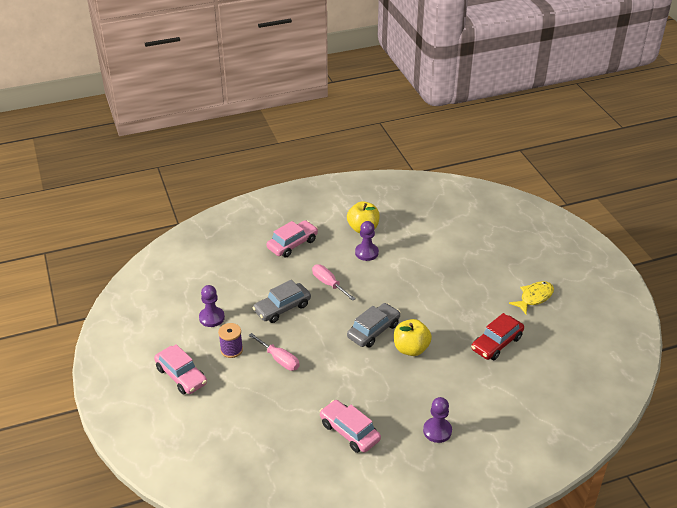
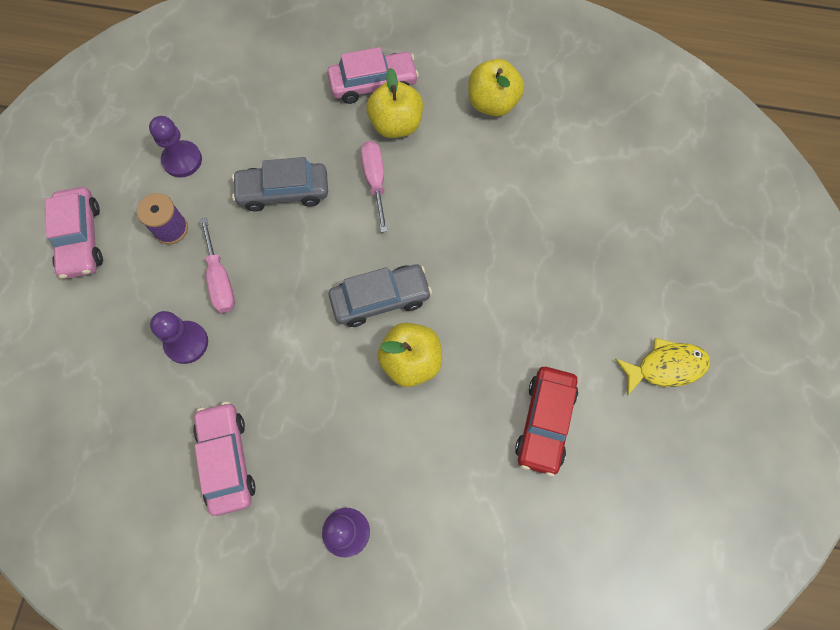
camera: 30 degrees right, 30 degrees up
(319, 256) = (396, 124): none -> yellow apple
(366, 253) = (467, 151): purple pawn -> purple pawn (186, 343)
(496, 343) = (544, 422): red car -> red car turned 60 degrees counterclockwise

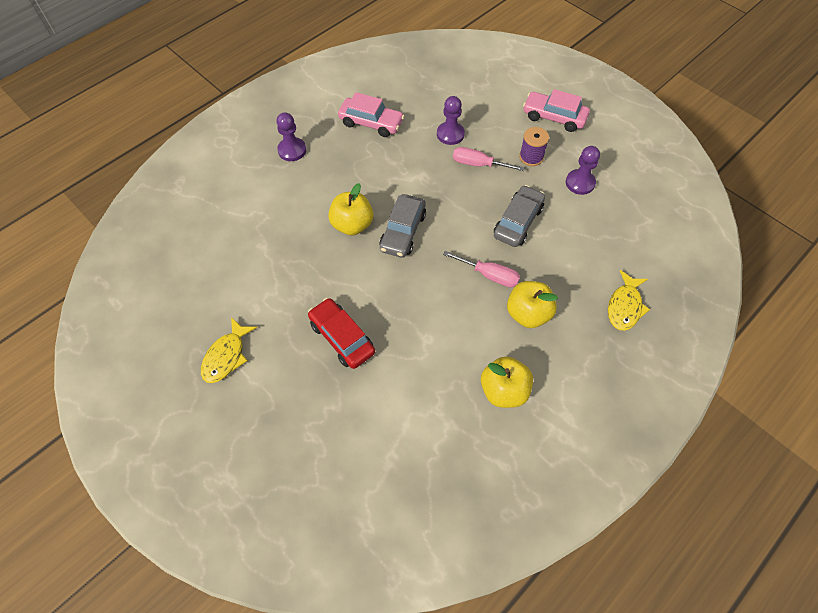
camera: 125 degrees right, 10 degrees down
(326, 53) = (625, 306): none -> yellow fish
(373, 84) = (575, 320): pink car -> none
(544, 422) = (259, 267): red car -> red car (342, 338)

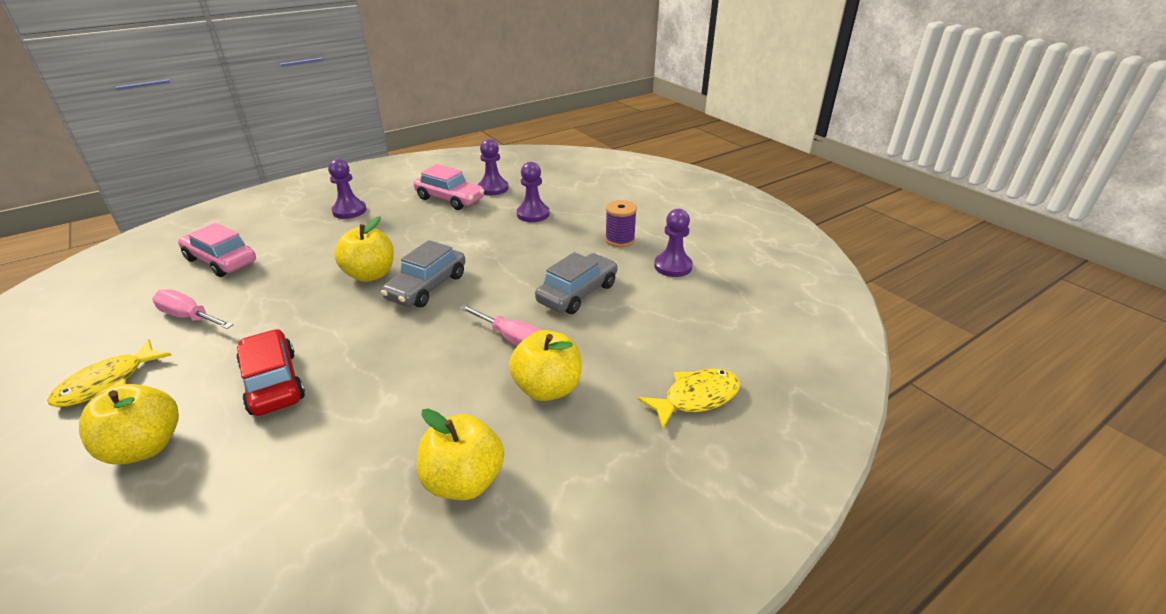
camera: 10 degrees right, 25 degrees down
(292, 400) = (145, 447): none -> yellow apple
(402, 103) = (493, 188): none -> purple pawn
(478, 164) = (553, 240): pink screwdriver -> pink screwdriver (189, 317)
(554, 117) = (660, 212): pink car -> pink car (221, 261)
(625, 306) = (696, 398): yellow fish -> yellow fish turned 150 degrees counterclockwise

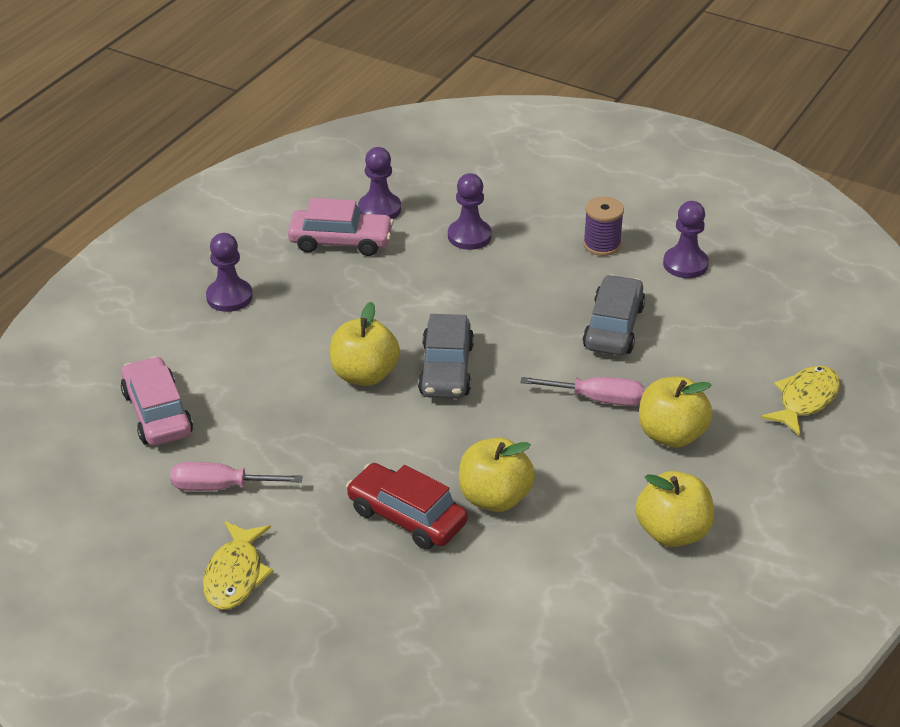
camera: 25 degrees left, 5 degrees up
(145, 447) = (362, 608): yellow apple -> yellow apple (494, 498)
(221, 261) = (157, 413): pink car -> pink car turned 60 degrees clockwise

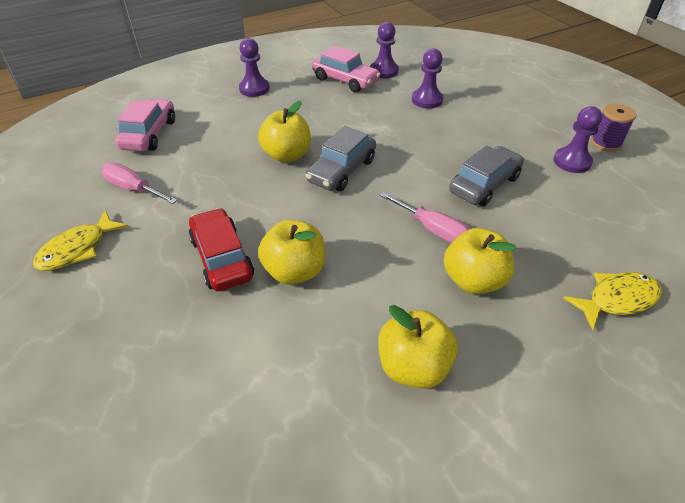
camera: 30 degrees right, 5 degrees up
(602, 245) = (515, 131): purple spool -> purple spool (606, 143)

